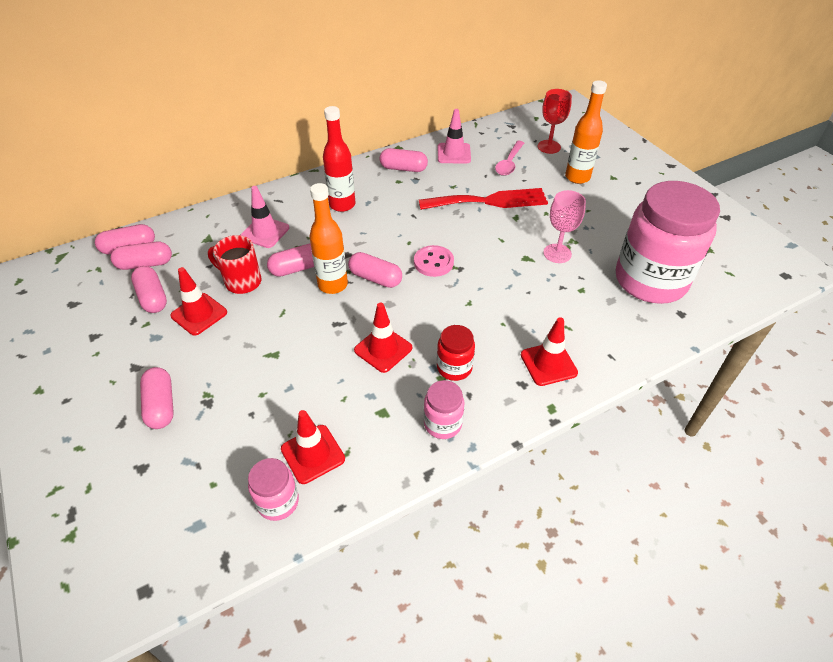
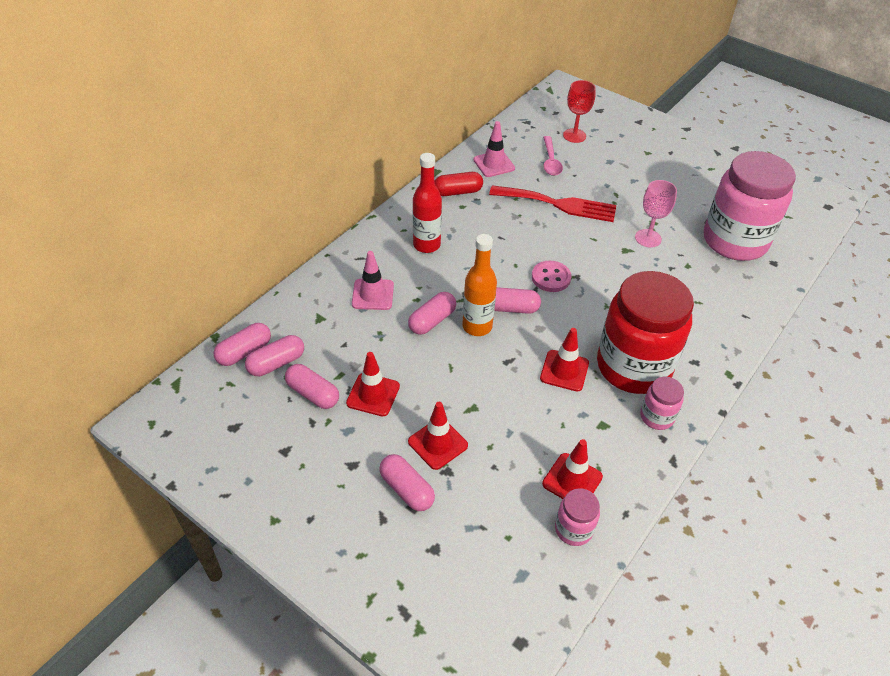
camera: 25 degrees left, 0 degrees up
(241, 281) = (389, 350): red mug -> none
(403, 168) = (458, 192): pink capsule -> red capsule
(454, 367) = (633, 367): red jar -> red jar, size x2.30
(489, 201) = (558, 204): red fork -> red fork turned 45 degrees clockwise
(548, 364) = (703, 338): red traffic cone -> red traffic cone (438, 443)
(577, 177) = (618, 160): orange bottle -> none

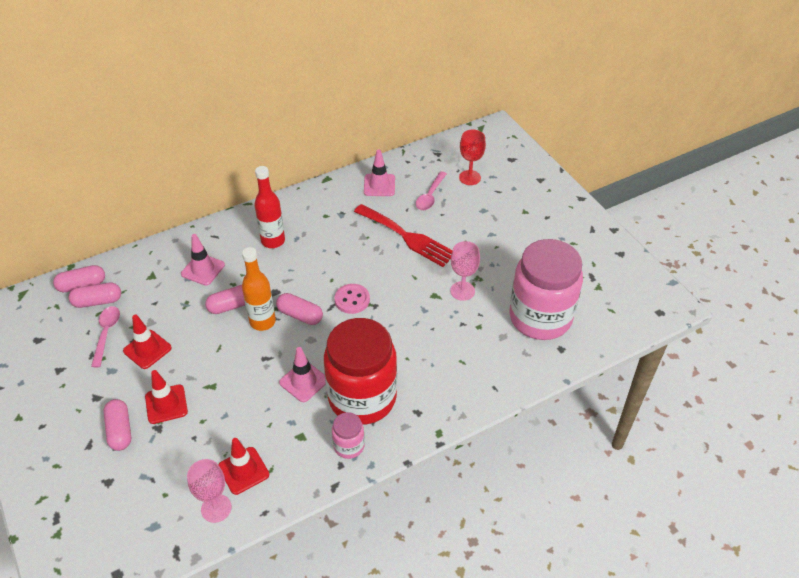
camera: 25 degrees right, 0 degrees up
(313, 394) = (106, 334): pink capsule -> pink spoon
(458, 192) = (331, 202): red capsule -> none
(564, 371) = (303, 381): red traffic cone -> pink traffic cone
(573, 529) = (216, 508): pink jar -> pink goblet

